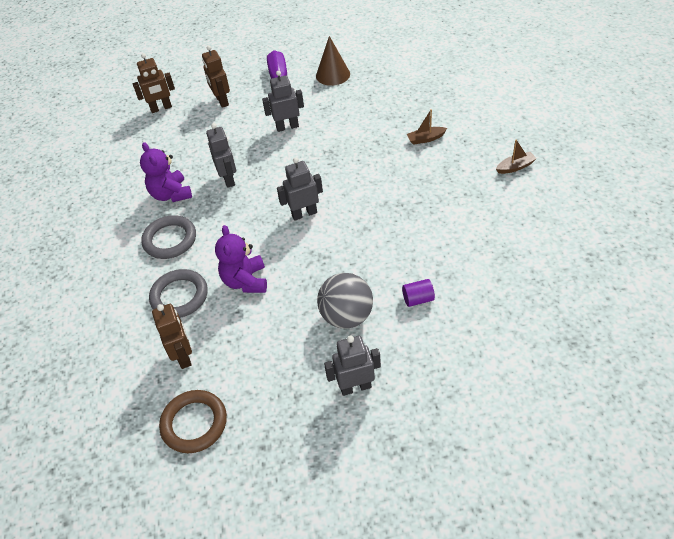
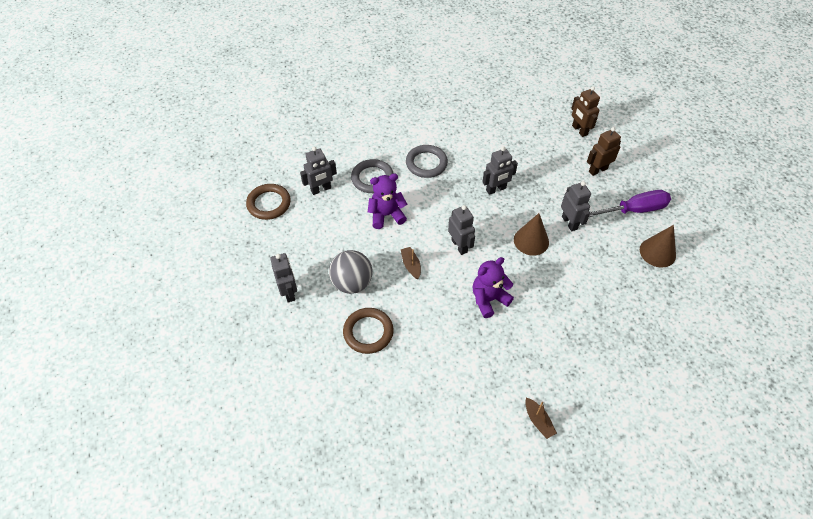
camera: 80 degrees right, 5 degrees up
(171, 194) = (475, 155): purple teddy bear -> purple teddy bear (488, 299)
(183, 356) = (321, 189): brown robot -> grey robot
(306, 156) = (531, 241): none -> brown cone
(418, 299) = (368, 332): purple cylinder -> brown ring
(425, 139) = (570, 338): brown boat -> brown boat (411, 265)

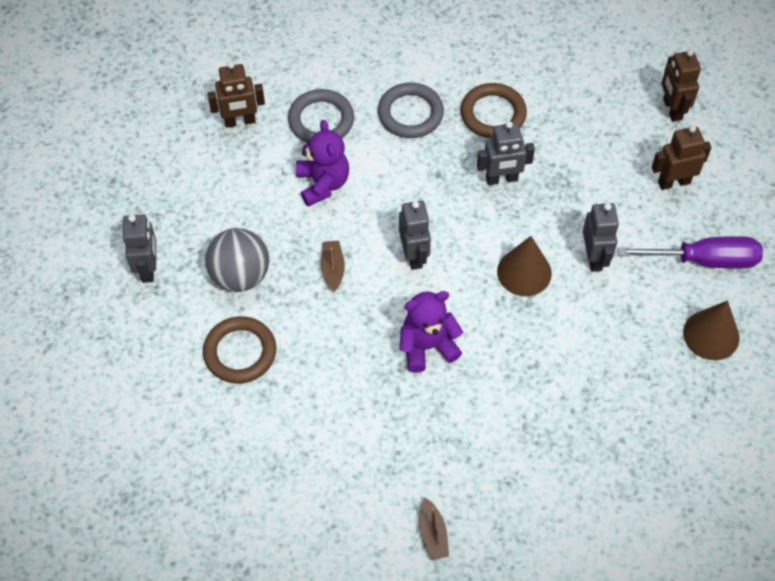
camera: 15 degrees right, 5 degrees up
(269, 204) = (158, 127): brown ring -> brown ring (493, 114)
(321, 189) = (240, 121): grey robot -> brown robot
(386, 215) = (323, 183): purple teddy bear -> purple teddy bear turned 75 degrees clockwise

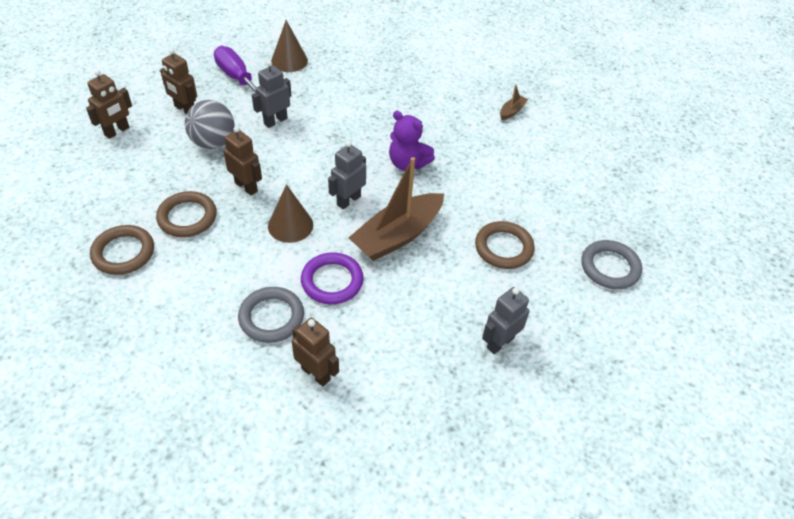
camera: 130 degrees left, 10 degrees down
(240, 275) = (451, 283): grey ball -> grey ball (213, 142)
(323, 183) = (332, 281): purple teddy bear -> purple ring
(333, 269) = (397, 236): brown boat -> brown boat, size x2.34
(410, 113) = (222, 264): grey ring -> grey ring (610, 267)
(481, 52) = (123, 253): none -> brown ring
(501, 179) = (246, 187): grey robot -> brown robot
(524, 272) = (314, 145): brown cone -> brown cone (290, 225)

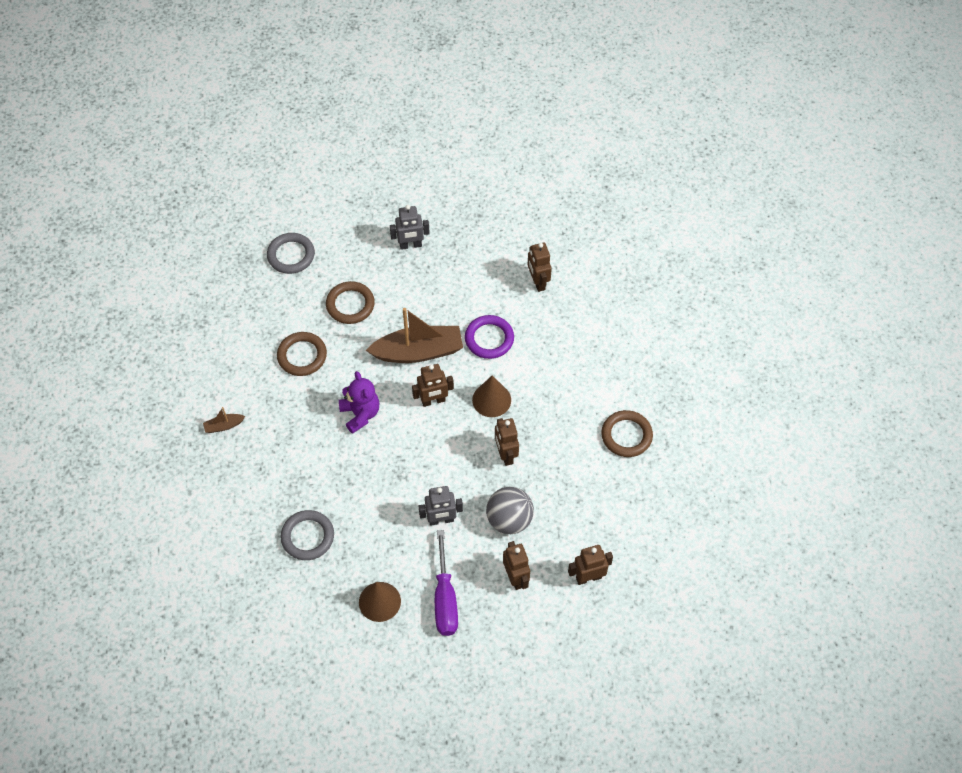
camera: 145 degrees left, 10 degrees up
(187, 217) = (566, 446): brown ring -> brown ring (302, 356)
(271, 317) = (545, 332): grey ring -> grey ring (307, 537)
(348, 200) = (433, 401): grey robot -> brown robot

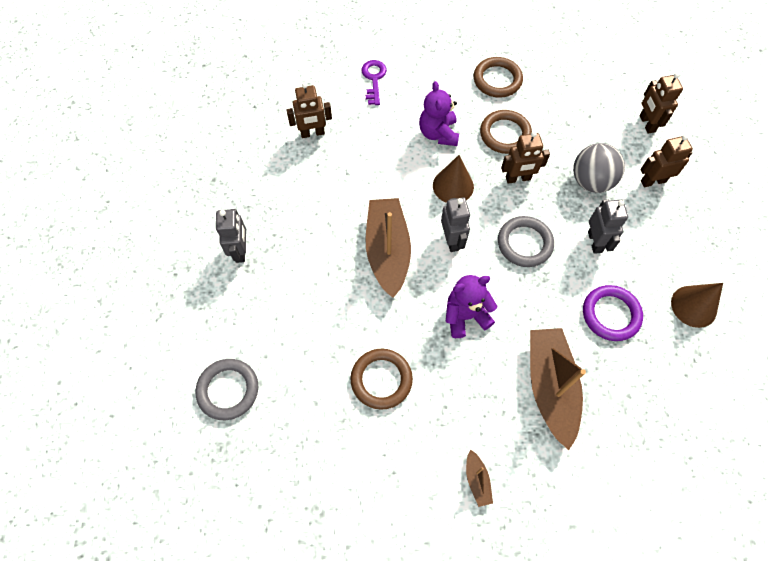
camera: 85 degrees left, 5 degrees up
(299, 478) = (550, 387): none -> brown boat
(307, 537) = (624, 379): grey ring -> grey ring (524, 243)
(350, 305) = (314, 321): brown ring -> brown ring (505, 134)
(433, 401) = (452, 240): brown robot -> grey robot
(445, 599) = (683, 244): purple screwdriver -> none
(489, 339) = (378, 182): purple ring -> purple ring (610, 314)
(550, 385) = (438, 133): none -> purple teddy bear
(610, 326) = (374, 79): none -> purple key

